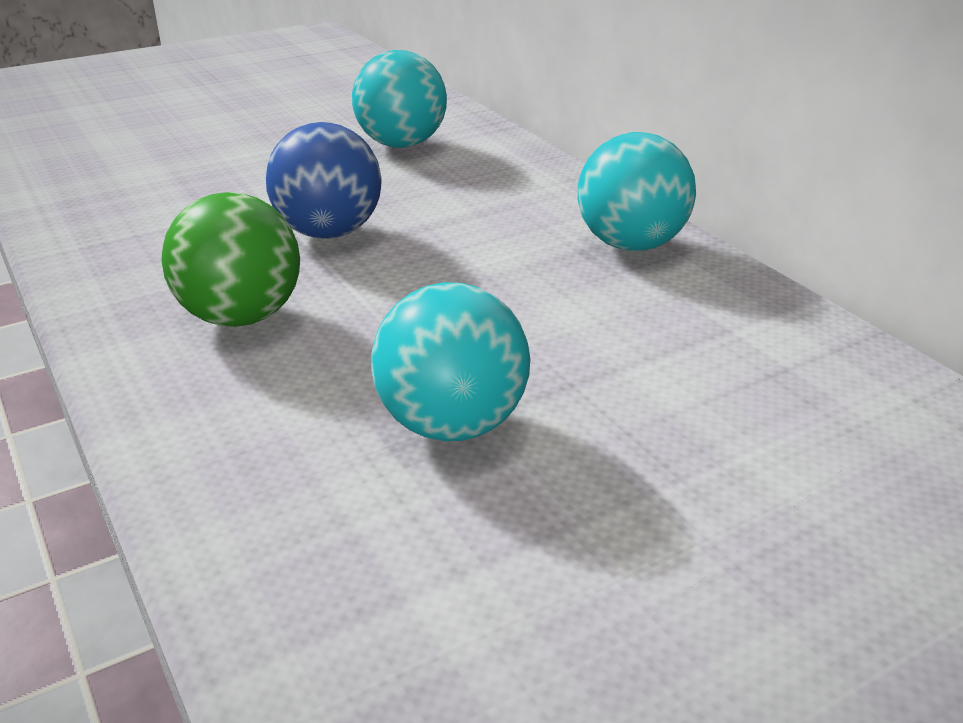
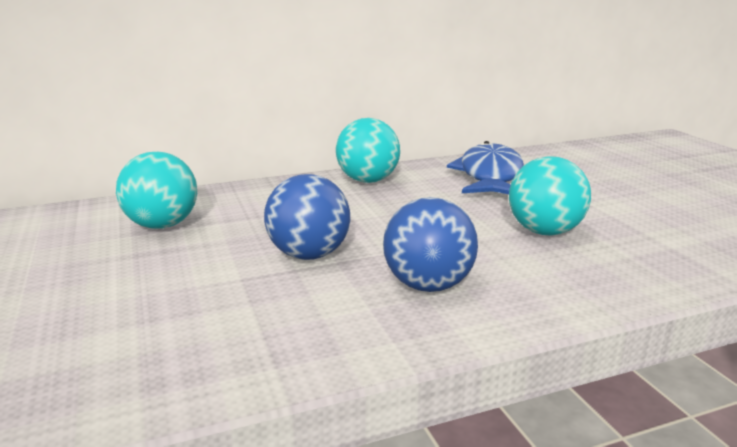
camera: 80 degrees left, 10 degrees down
(241, 317) = (428, 285): green ball -> blue ball
(743, 365) = (490, 176): none -> blue fish

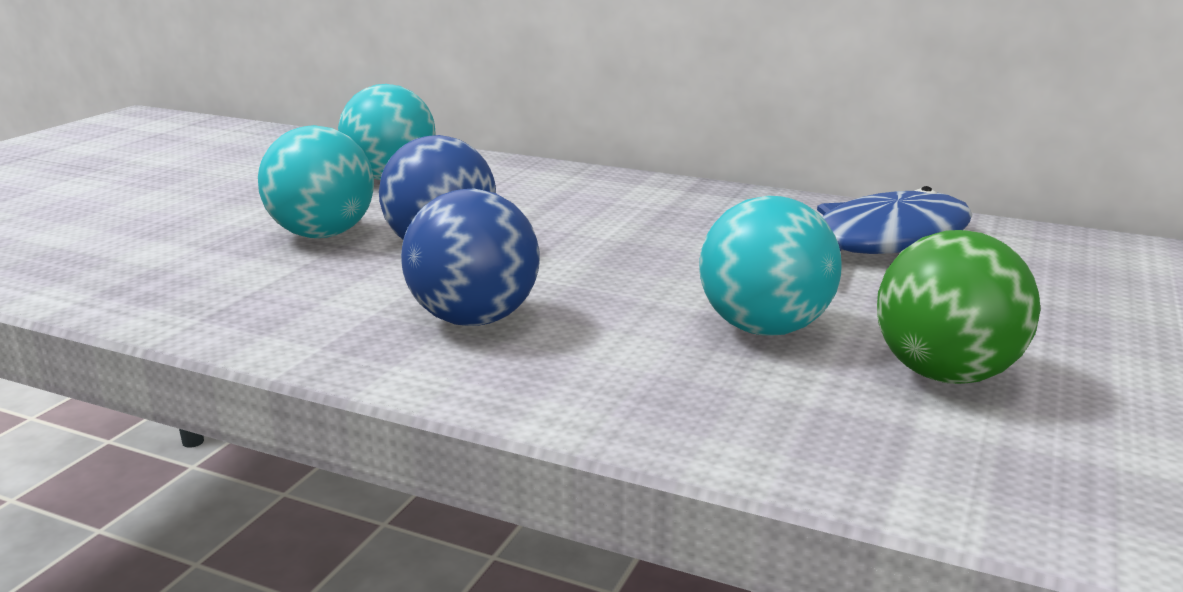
camera: 45 degrees right, 0 degrees up
(368, 180) = (693, 199): turquoise ball -> turquoise ball (322, 234)
(634, 223) = (945, 374): none -> green ball

